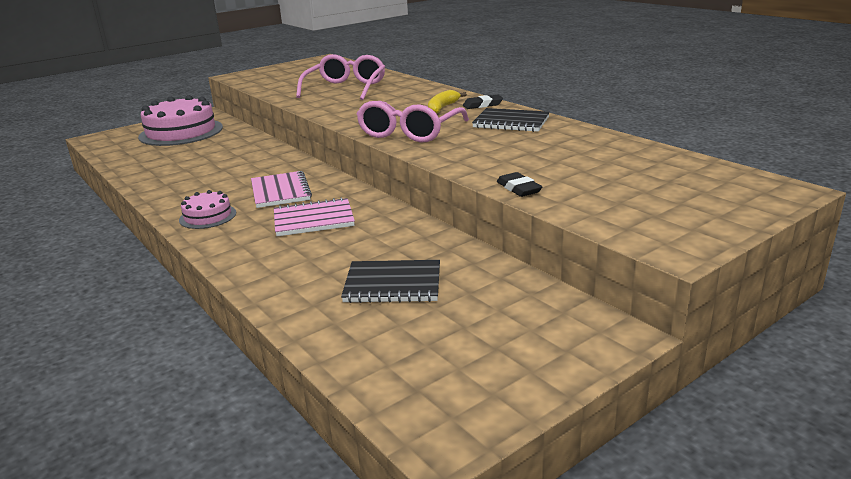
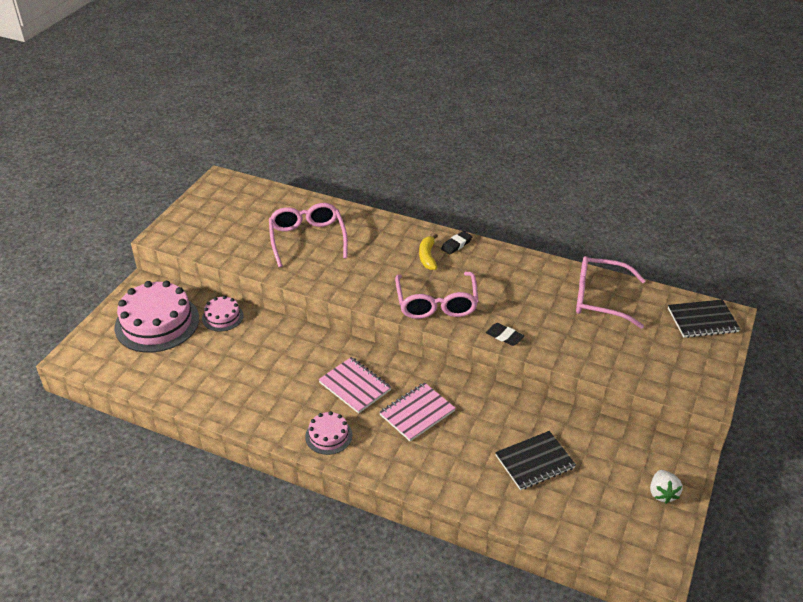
camera: 30 degrees left, 15 degrees up
(234, 136) = (222, 317): none -> pink cake
(511, 122) = (501, 269): black notebook -> black notebook (702, 320)
(518, 188) = (576, 360): black eraser -> black eraser (504, 336)
(536, 359) = (662, 493): none -> white strawberry
(606, 154) = (599, 299): none -> pink glasses

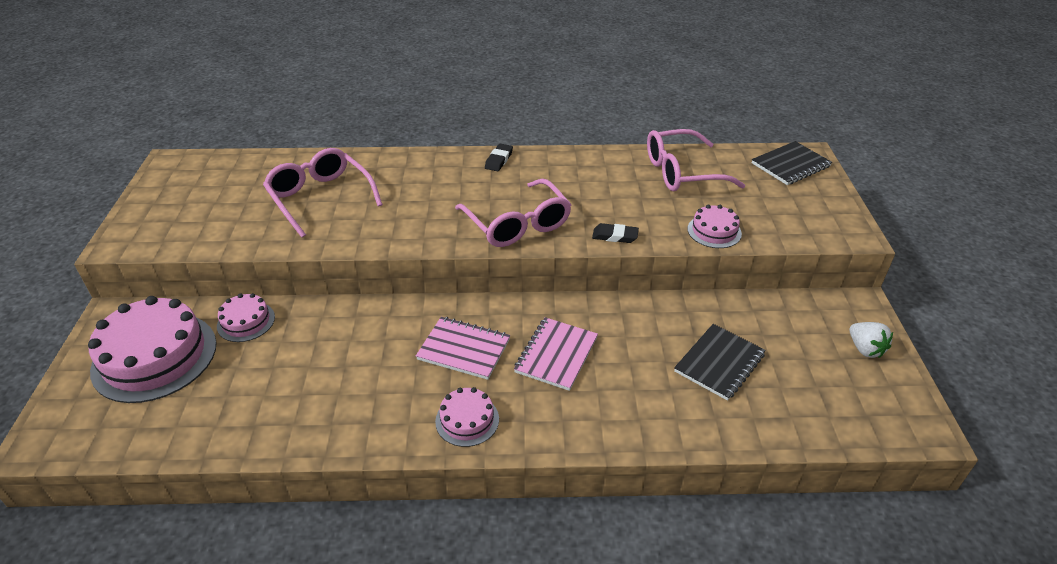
camera: 25 degrees left, 0 degrees up
(427, 257) = (475, 180): yellow banana -> none
(587, 357) = (714, 231): none -> pink cake

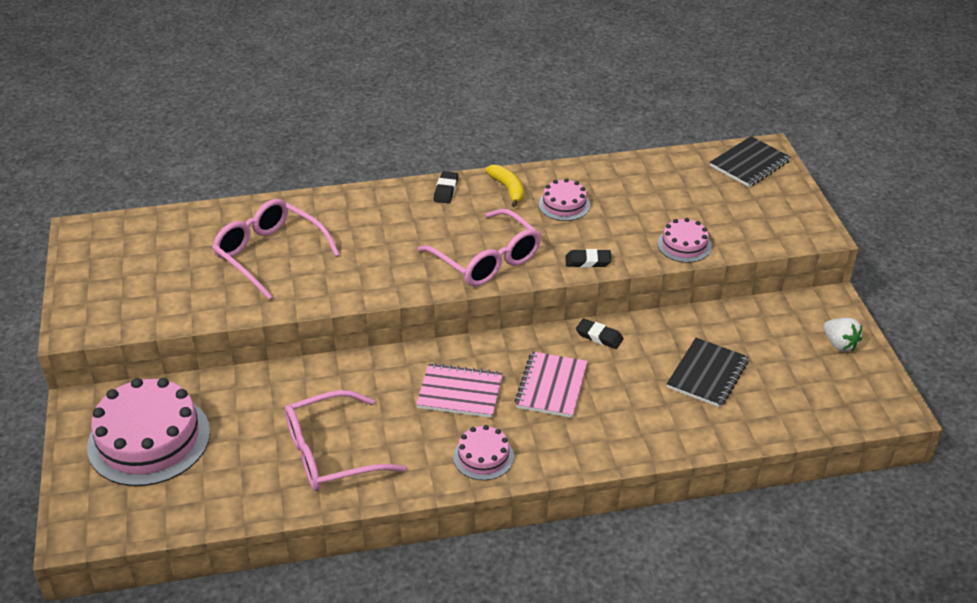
camera: 10 degrees left, 0 degrees up
(246, 321) = (228, 393): pink cake -> pink cake (564, 205)
(555, 164) = (508, 189): none -> yellow banana
(616, 311) = (599, 336): none -> black eraser
(682, 172) = (641, 184): pink glasses -> pink glasses (331, 453)

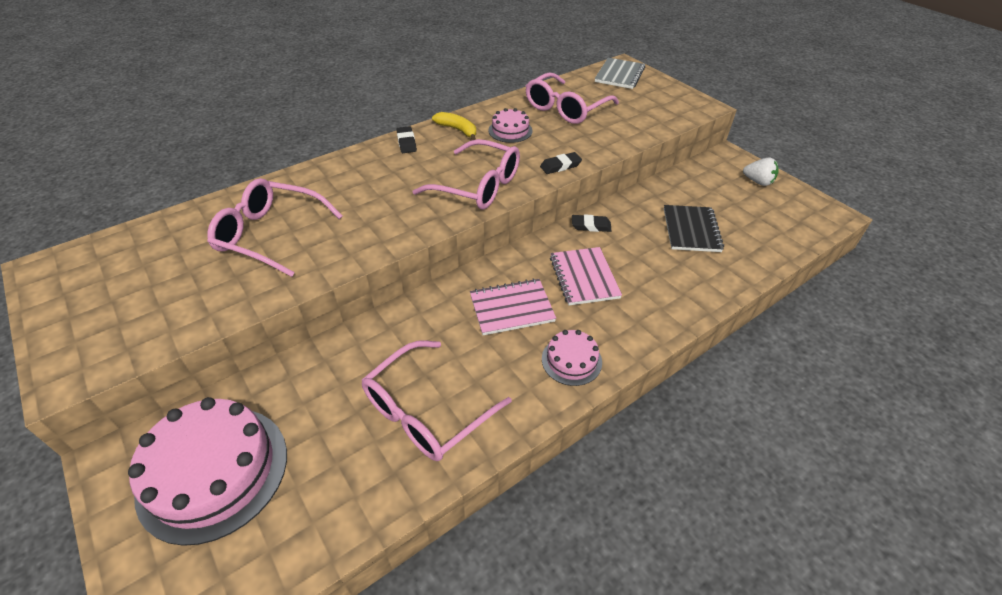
camera: 25 degrees left, 5 degrees up
(647, 193) = (565, 108): none -> pink glasses
(684, 245) = (621, 136): pink cake -> none
(749, 164) = (619, 75): black notebook -> grey notebook

